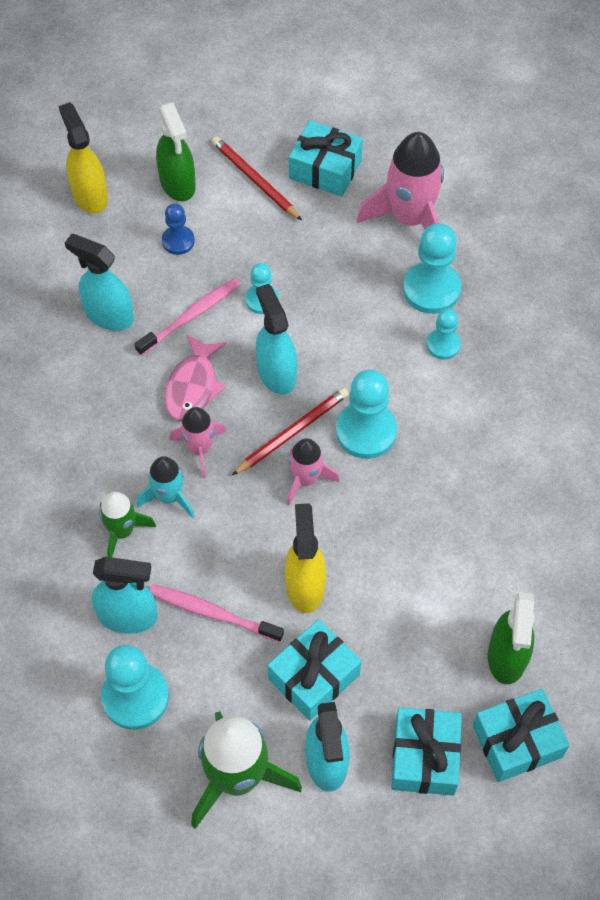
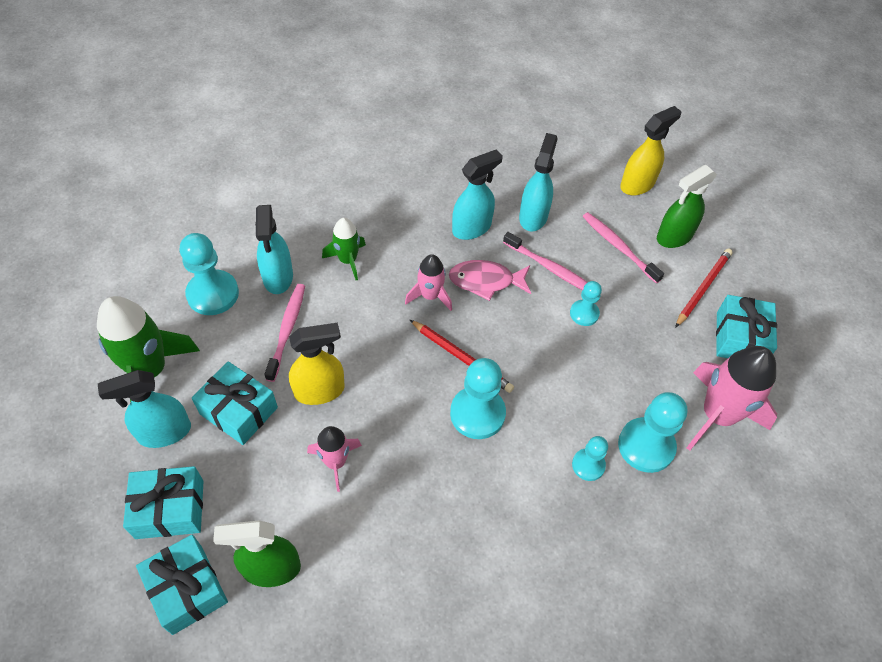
camera: 75 degrees right, 5 degrees down
(169, 497) = (383, 284): turquoise rocket -> none
(178, 241) = (618, 247): blue pawn -> pink toothbrush
(276, 373) = (516, 336): turquoise spray bottle -> turquoise spray bottle (472, 228)
(306, 479) = (419, 375): pink rocket -> pink rocket (335, 462)

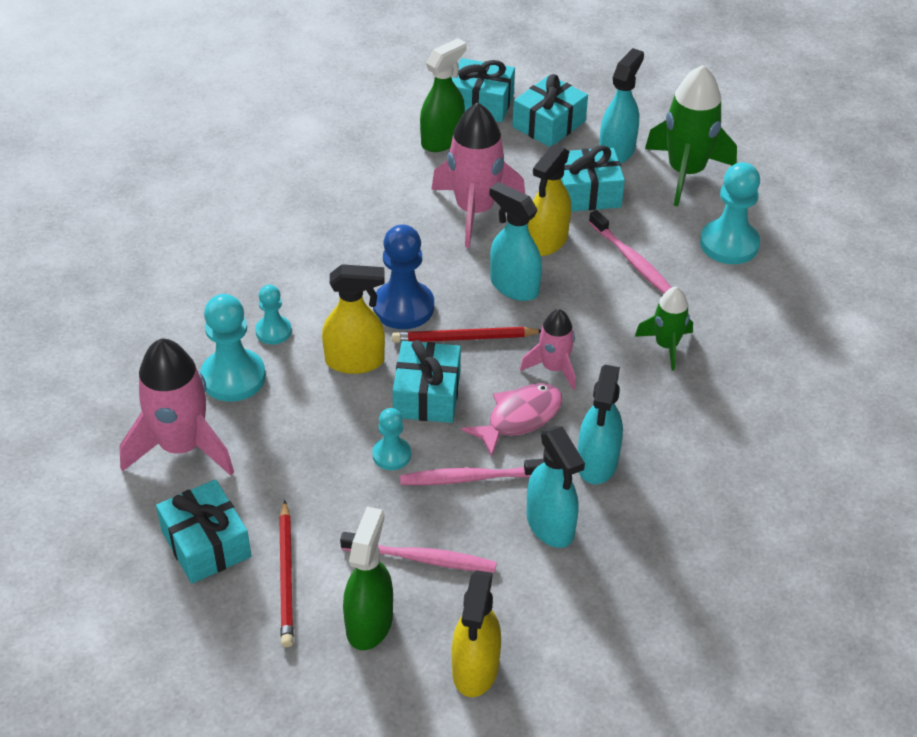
camera: 140 degrees right, 10 degrees down
(278, 277) = (701, 291): turquoise spray bottle -> turquoise spray bottle (514, 286)
(335, 462) = (474, 211): pink rocket -> pink rocket, size x1.77
(477, 414) = (403, 307): turquoise pawn -> blue pawn
(526, 336) = (427, 395): none -> turquoise gift
(550, 395) = (355, 361): none -> yellow spray bottle

